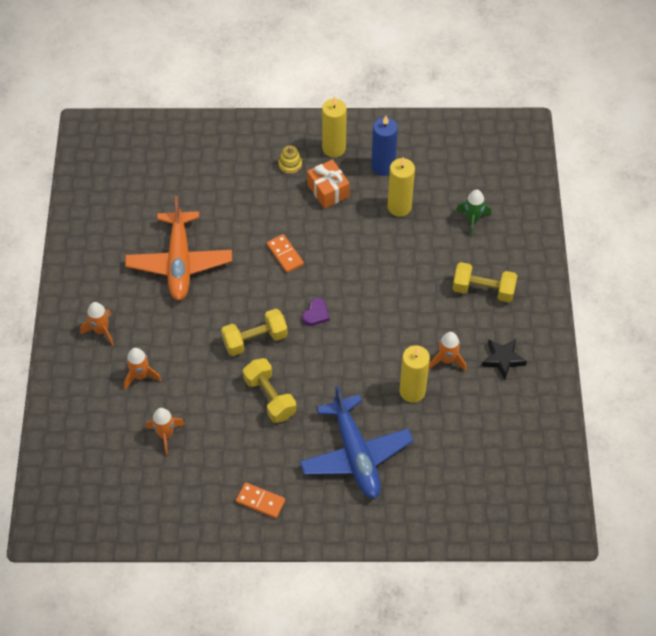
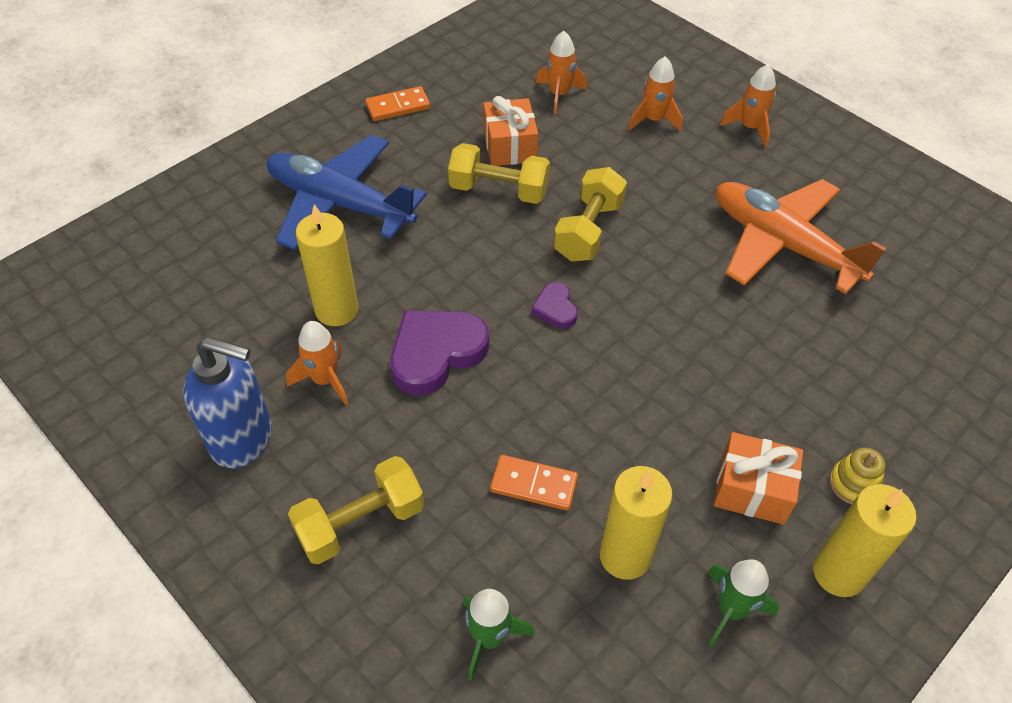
camera: 135 degrees right, 5 degrees down
(233, 421) = (509, 146): none -> orange gift
(285, 255) = (684, 349): orange domino -> orange domino (534, 484)
(383, 166) = (731, 610): blue candle -> green rocket
(389, 335) = (436, 353): none -> purple heart
(502, 359) = (243, 439): black star -> blue soap dispenser

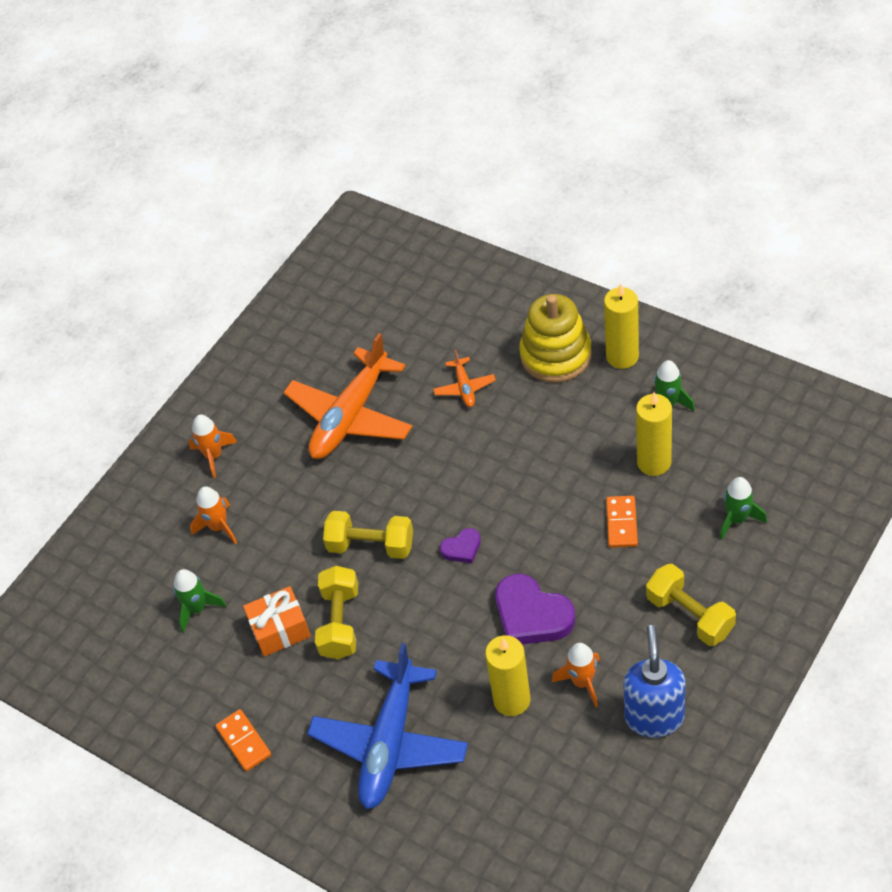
camera: 95 degrees left, 0 degrees up
(559, 95) = (197, 608): orange rocket -> green rocket
(752, 489) = (579, 405): orange gift -> none
(809, 364) = (464, 387): none -> orange plane
(853, 484) = (555, 355): yellow stacking toy -> yellow stacking toy, size x2.23

